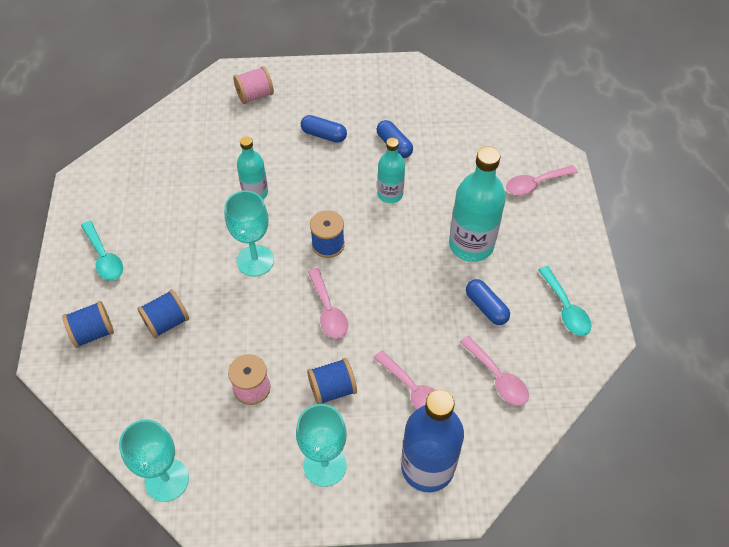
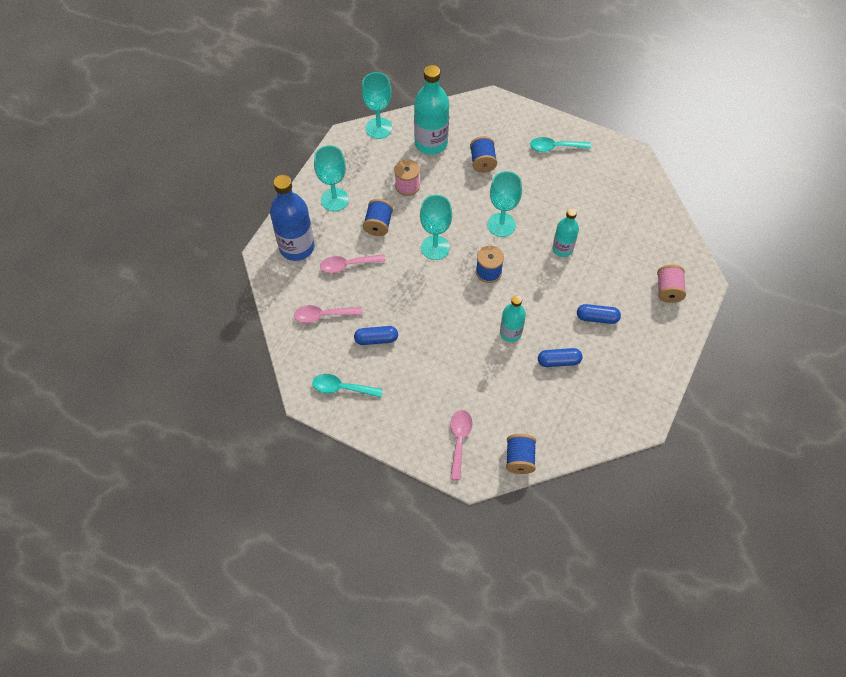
camera: 120 degrees right, 5 degrees up
(93, 332) = (498, 125): blue spool -> blue spool (519, 459)
(324, 135) = (597, 318): blue capsule -> blue capsule turned 45 degrees clockwise
(328, 310) = (435, 247): pink spoon -> turquoise goblet
(471, 245) = (432, 360): turquoise bottle -> turquoise bottle (431, 143)

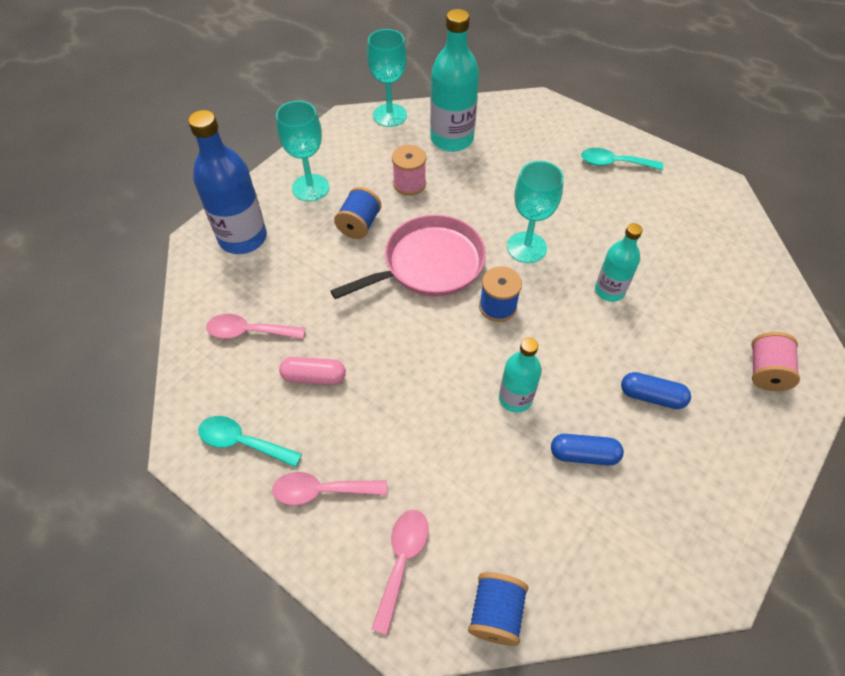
camera: 10 degrees right, 5 degrees down
(348, 265) = (303, 270): pink spoon -> pink spoon (322, 491)
(376, 339) = (314, 377): blue capsule -> pink capsule
(435, 247) = (429, 264): turquoise goblet -> pink pan
(482, 162) = (514, 168): blue spool -> none

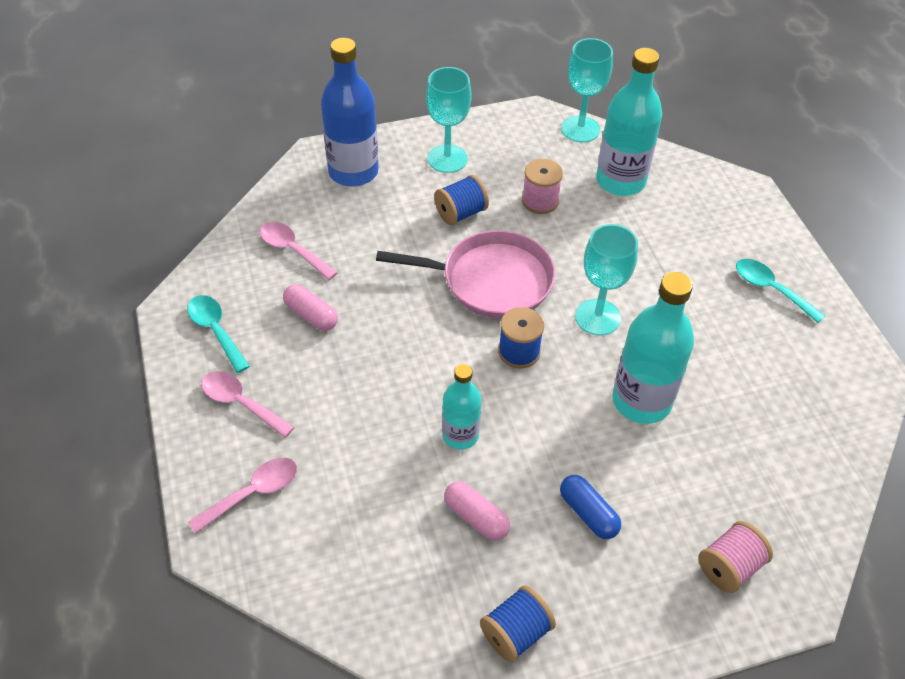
camera: 35 degrees right, 5 degrees down
(496, 613) = (287, 579): blue spool -> blue spool (515, 633)
(584, 454) = (476, 517): blue capsule -> pink capsule
(609, 290) = (641, 401): turquoise bottle -> turquoise bottle, size x1.69

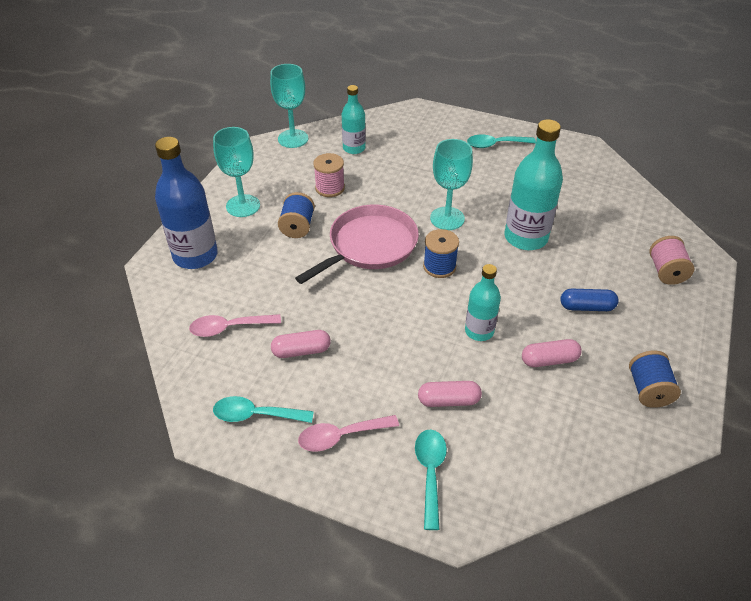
camera: 50 degrees left, 5 degrees down
(253, 493) = (430, 473): pink spoon -> turquoise spoon
(348, 460) = (448, 400): none -> pink capsule
(620, 181) = (354, 148): turquoise bottle -> turquoise bottle, size x0.59

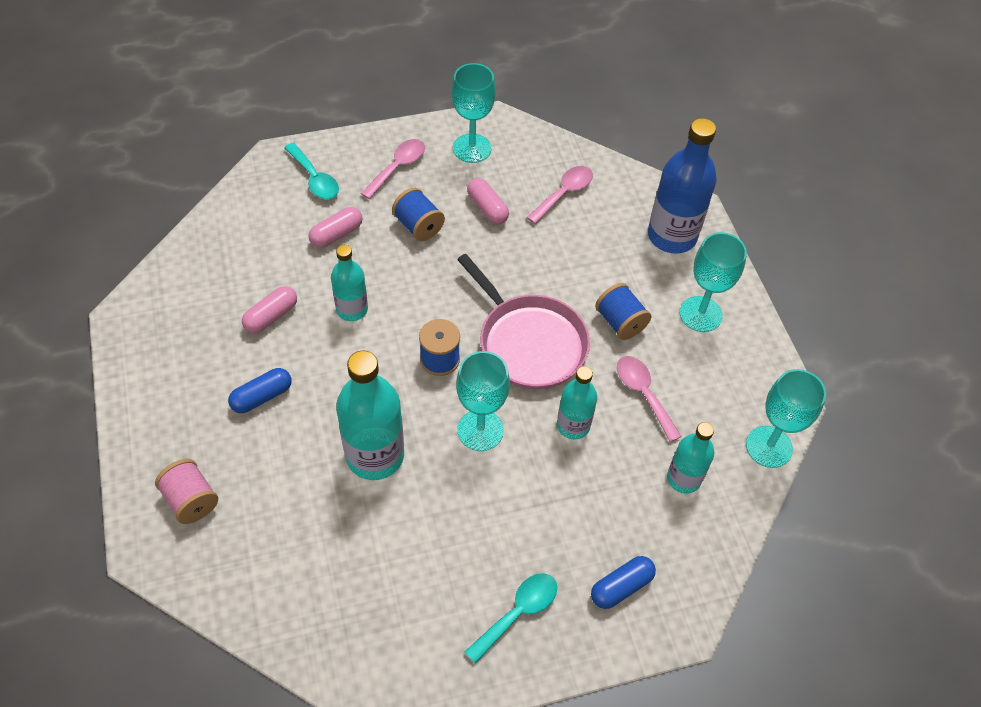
camera: 140 degrees right, 10 degrees up
(256, 415) = (472, 148): turquoise spoon -> turquoise goblet
(301, 351) = (487, 208): pink capsule -> pink capsule turned 75 degrees counterclockwise
(330, 188) = (643, 394): pink spool -> pink spoon
(369, 246) = (529, 342): pink pan -> pink pan turned 45 degrees counterclockwise
(388, 194) = (573, 425): none -> turquoise bottle
(433, 130) = (621, 587): none -> blue capsule
(648, 390) = (167, 336): blue spool -> blue spool (418, 226)

